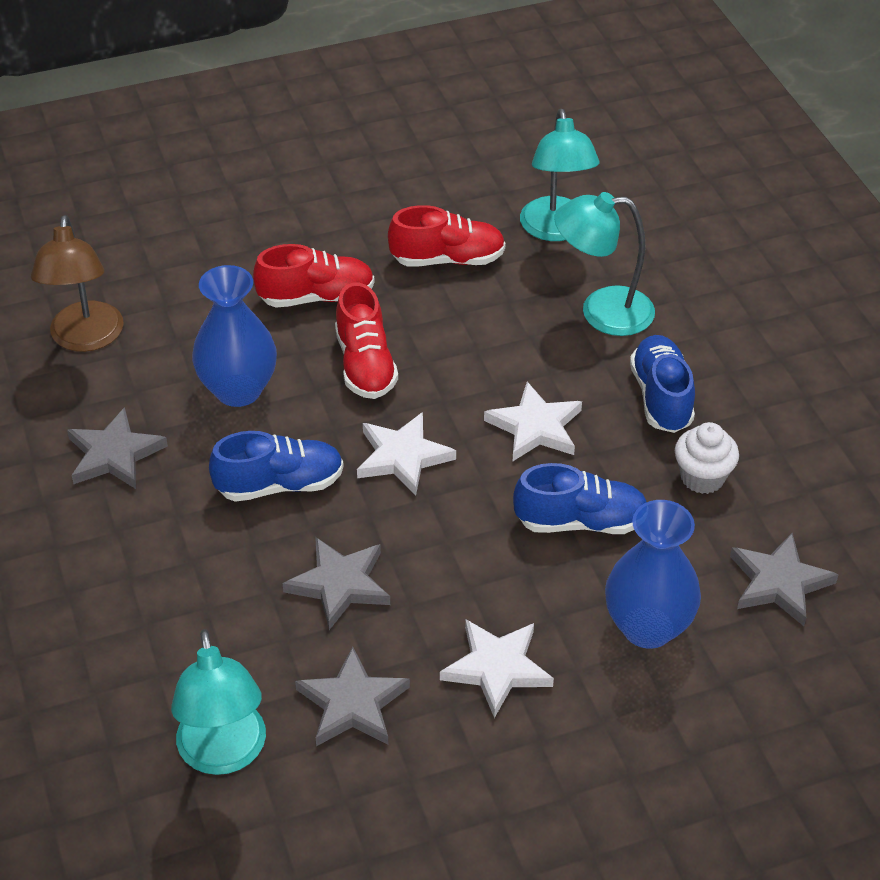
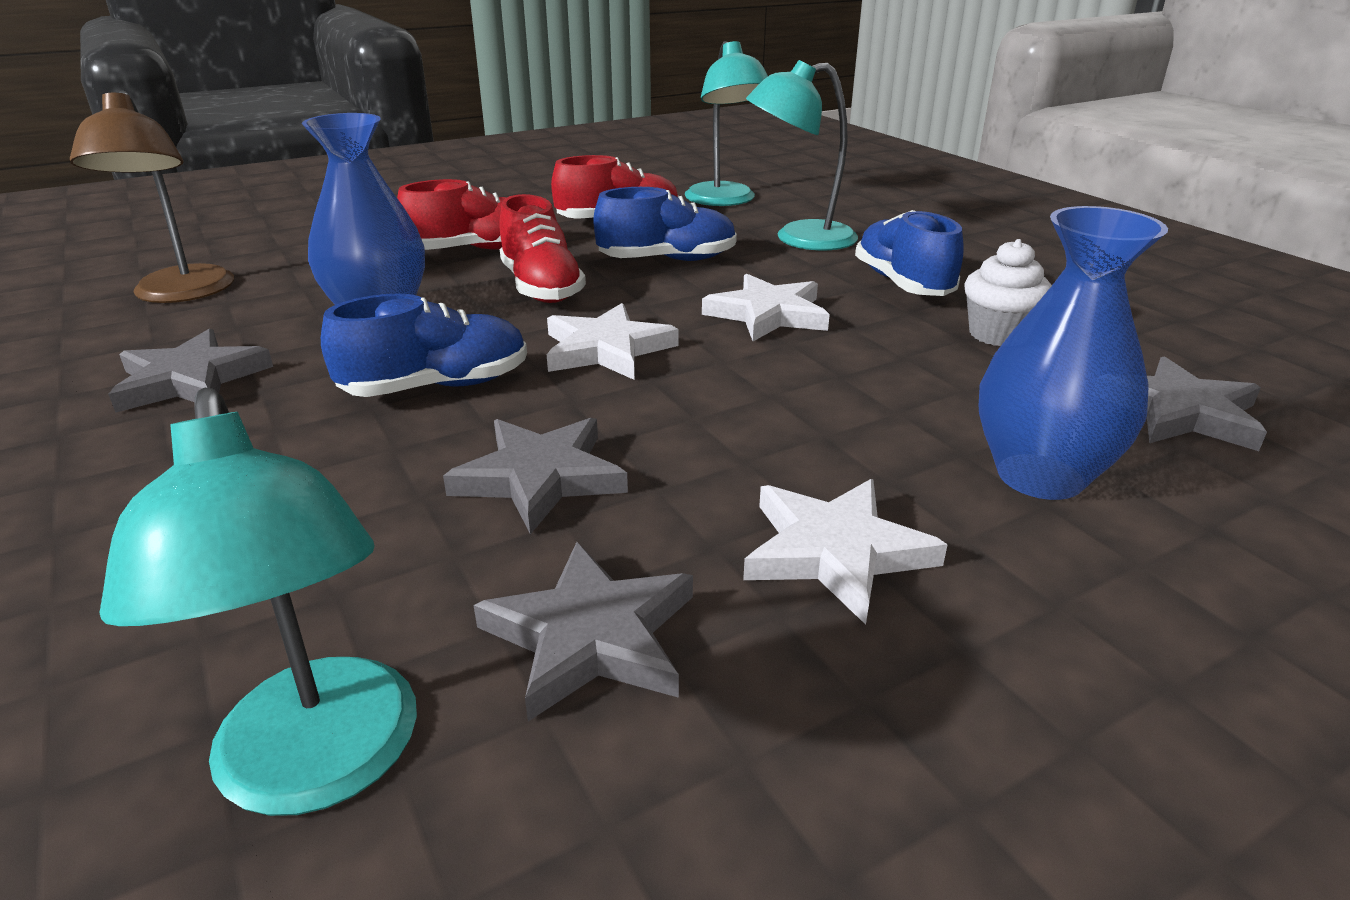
camera: 10 degrees left, 15 degrees down
(580, 522) = (871, 382): blue shoe -> blue shoe (668, 260)

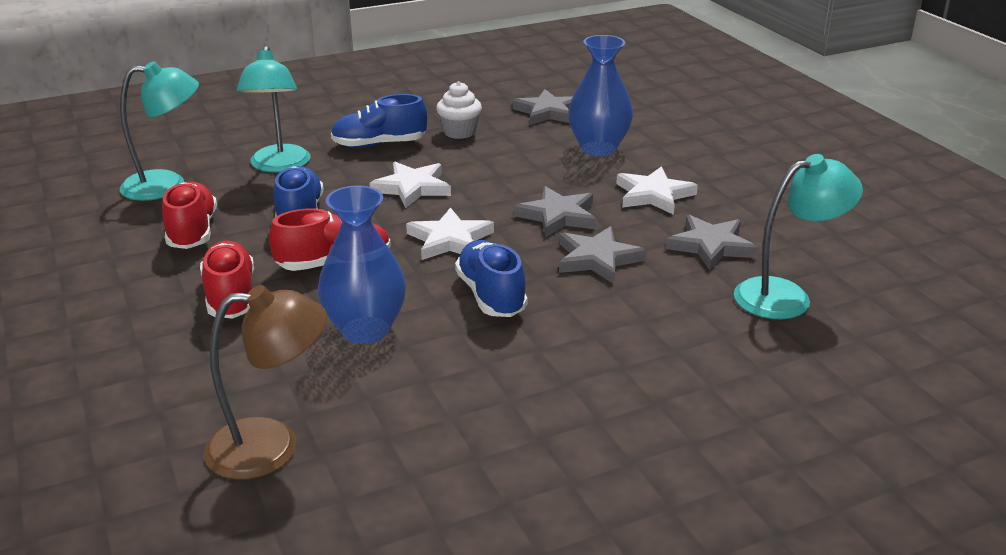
camera: 85 degrees left, 0 degrees up
(191, 380) = (462, 398): grey star -> grey star (558, 216)

